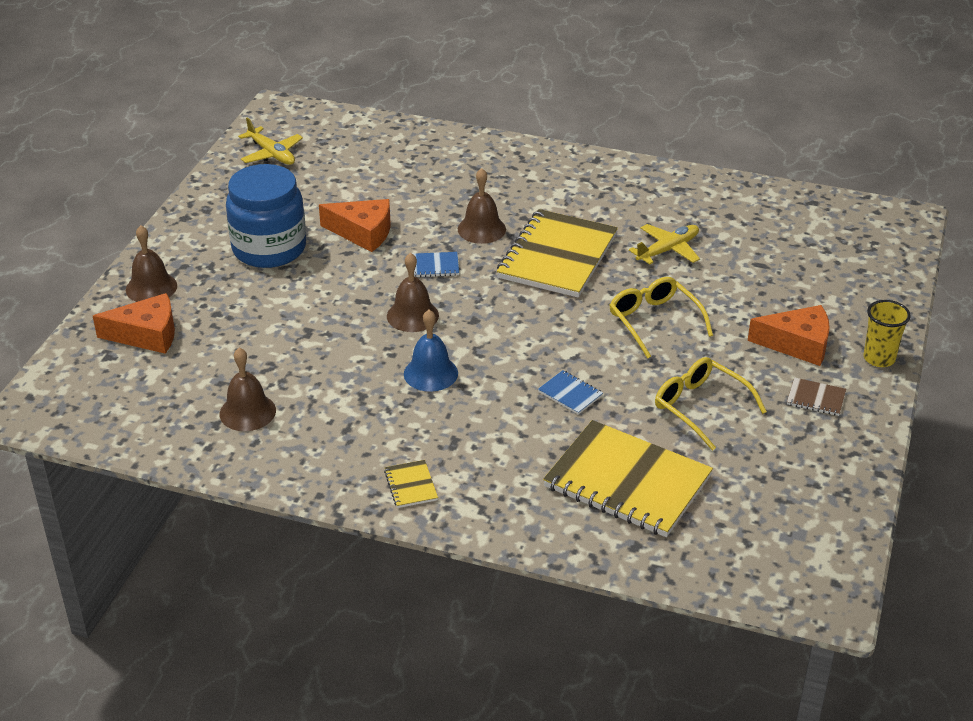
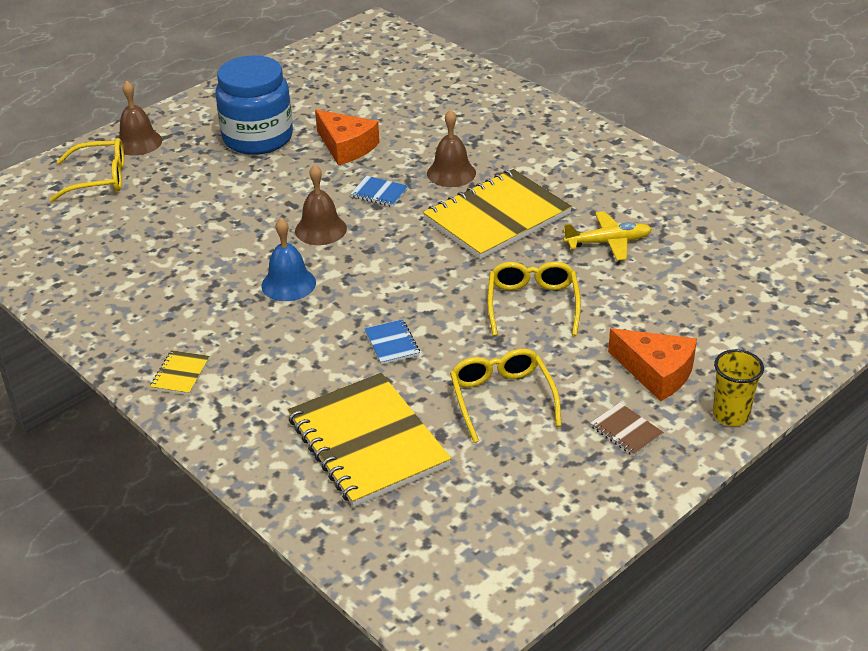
camera: 30 degrees right, 0 degrees up
(147, 335) = (99, 179): orange cheese -> yellow glasses
(247, 412) = (113, 266): brown bell -> none
(271, 154) = (334, 61): yellow plane -> none

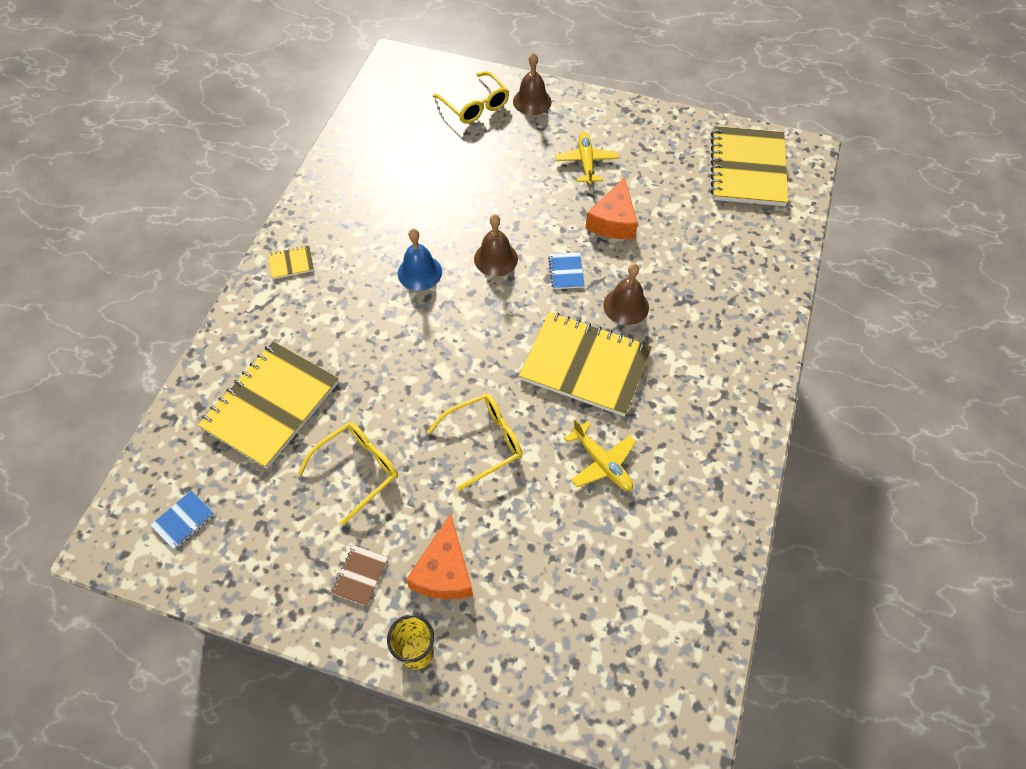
camera: 60 degrees right, 20 degrees up
(258, 138) = (586, 162): blue jar -> yellow plane
(362, 59) = (747, 168): none -> yellow notebook
(392, 343) = (385, 369): blue notebook -> blue notebook (183, 520)

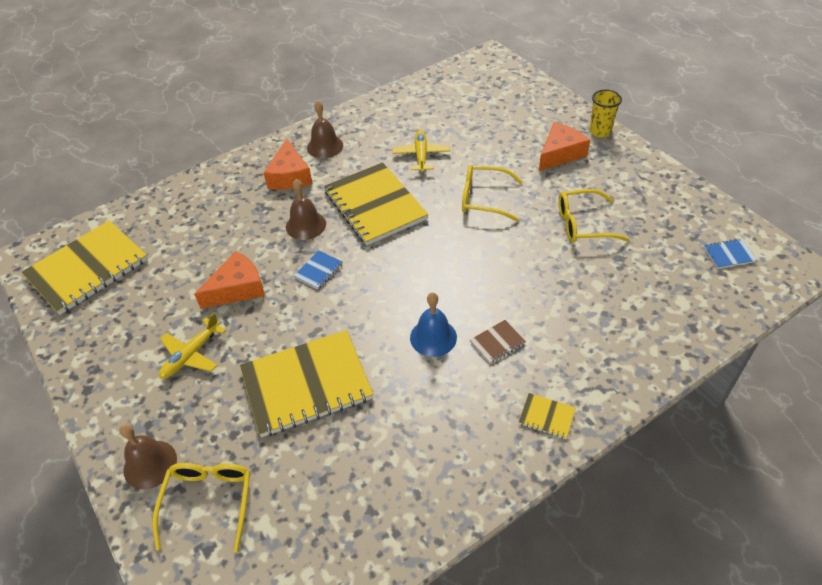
camera: 140 degrees left, 10 degrees down
(271, 405) = (628, 297): yellow notebook -> yellow notebook (306, 385)
(360, 576) = (614, 173): brown notebook -> brown notebook (497, 343)
(496, 258) = (360, 312): brown bell -> brown bell (325, 146)
(705, 349) = (290, 176): none -> orange cheese

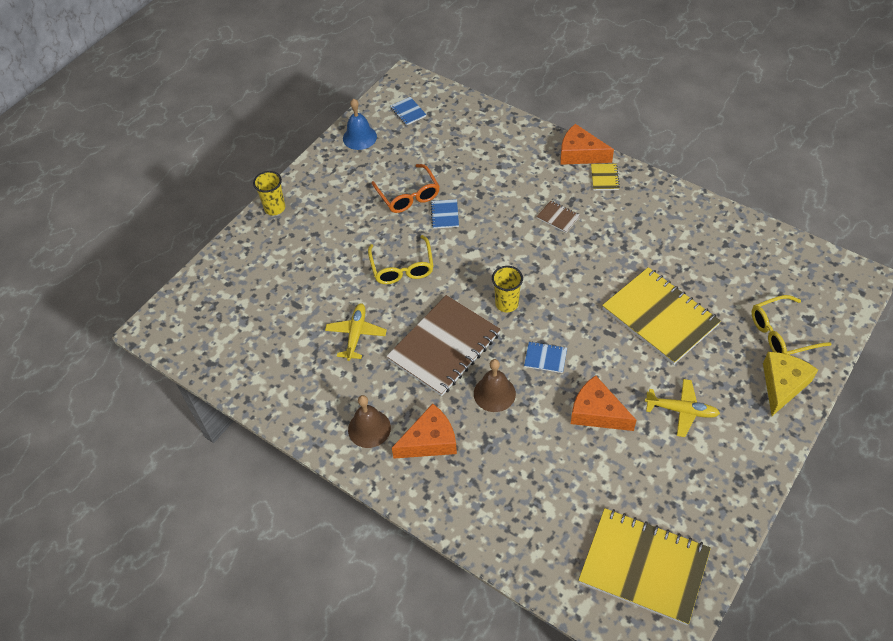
camera: 110 degrees left, 5 degrees up
(150, 464) = (782, 385): brown bell -> yellow cheese
(374, 205) = (444, 347): yellow notebook -> brown notebook
(398, 261) = (506, 304): none -> yellow cup
(421, 155) = (356, 335): yellow plane -> yellow plane turned 120 degrees clockwise
(433, 337) = (573, 255): blue bell -> blue bell (359, 137)
(542, 245) = (444, 215): none -> blue notebook
(560, 154) = (318, 229): orange cheese -> orange cheese (580, 154)
(583, 224) = (408, 195): yellow glasses -> orange glasses

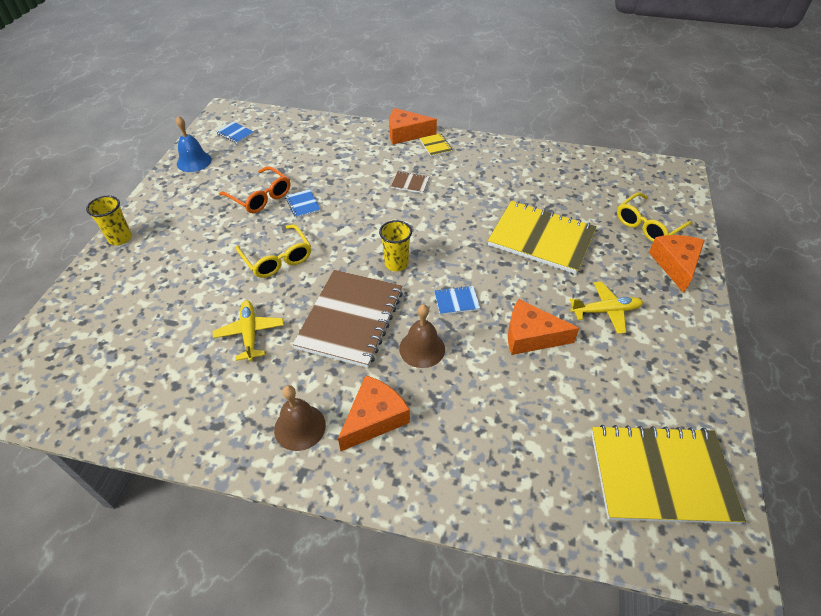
camera: 25 degrees left, 5 degrees down
(782, 385) = (675, 265): yellow cheese -> orange cheese

